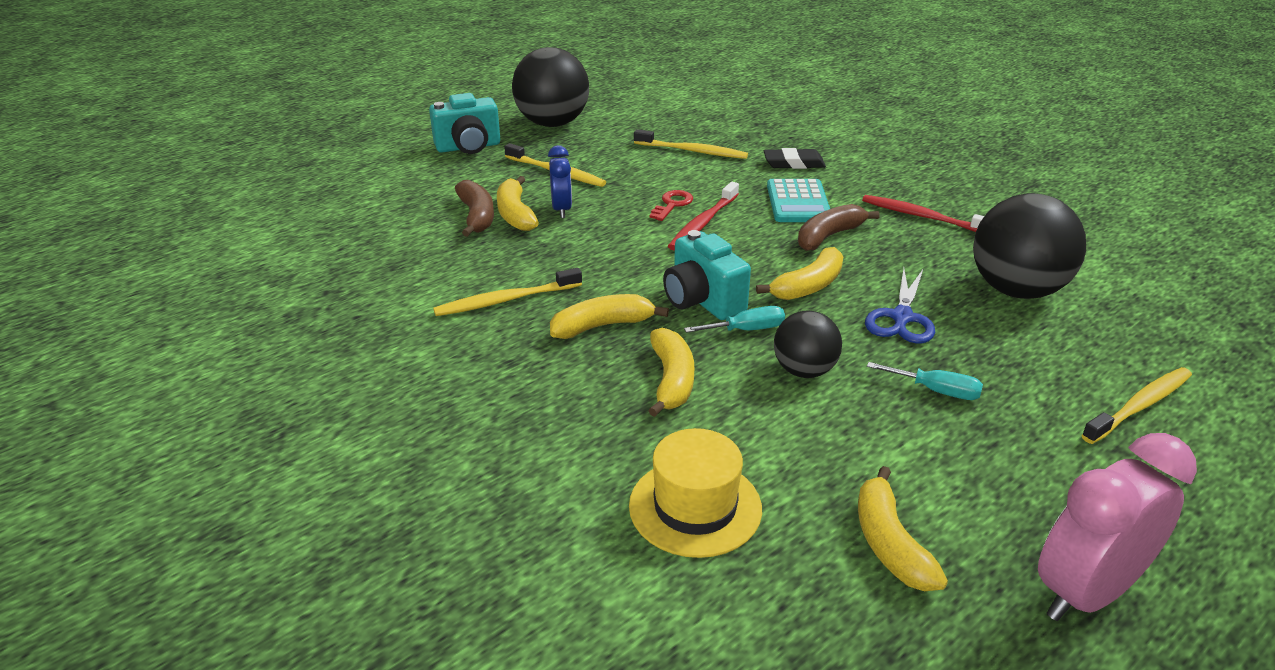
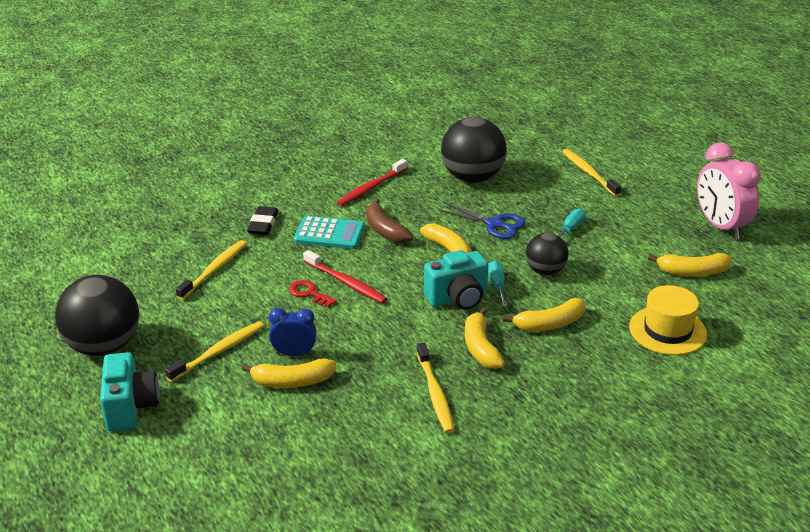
camera: 80 degrees left, 0 degrees up
(477, 216) = (287, 406): brown banana -> none
(671, 380) = (549, 324): yellow banana -> yellow banana turned 150 degrees clockwise

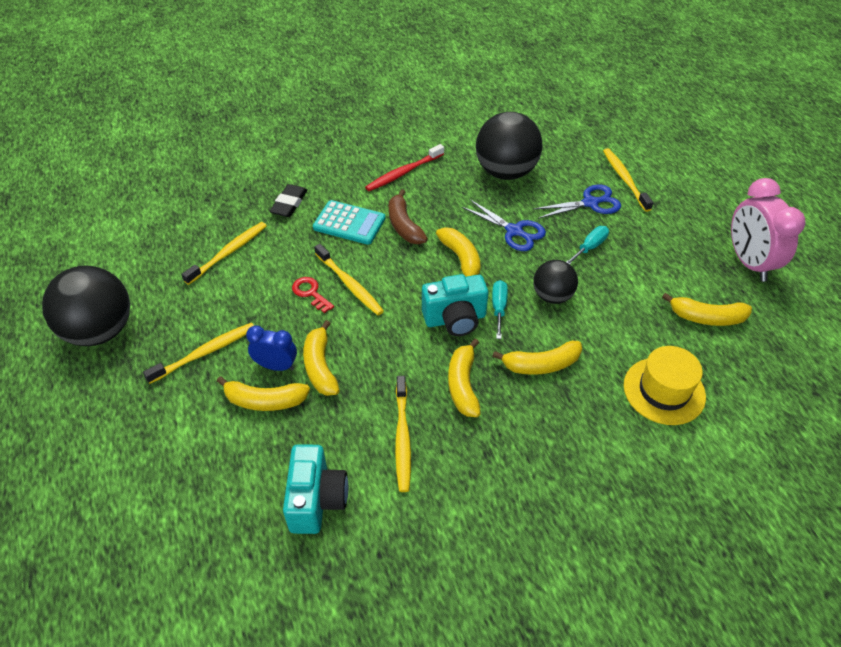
camera: 10 degrees right, 15 degrees up
(130, 407) = (103, 409): turquoise camera -> turquoise camera (316, 500)
(338, 349) = (320, 366): none -> yellow banana
(346, 283) = (350, 285): red toothbrush -> yellow toothbrush
(561, 195) = (590, 203): none -> blue scissors

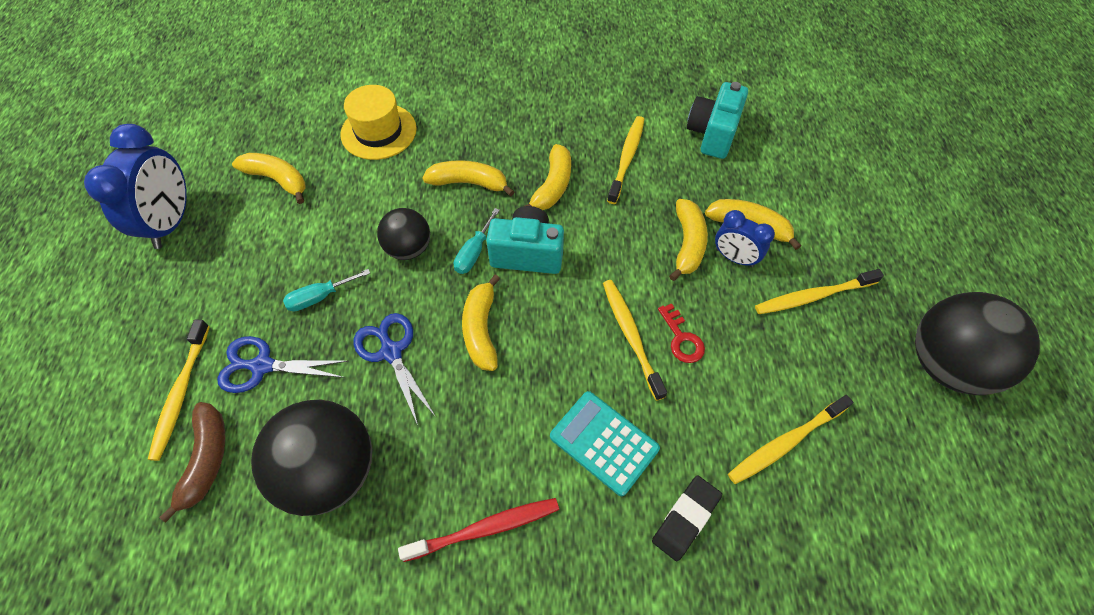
camera: 160 degrees left, 10 degrees up
(404, 225) = (529, 411): brown banana -> brown banana (206, 460)
(749, 262) = (171, 222): pink clock -> blue clock

